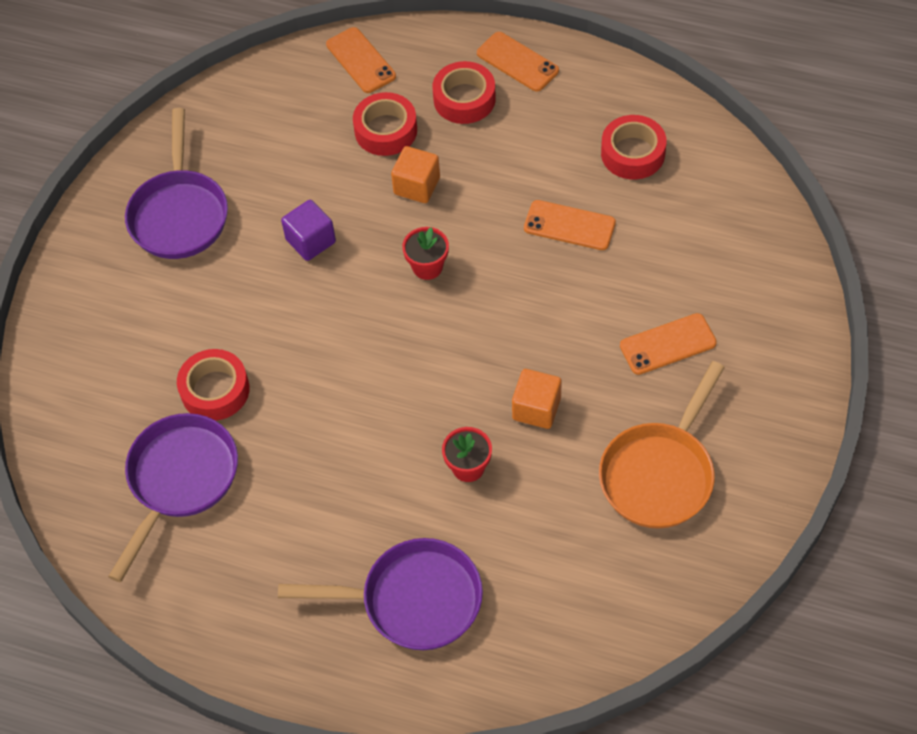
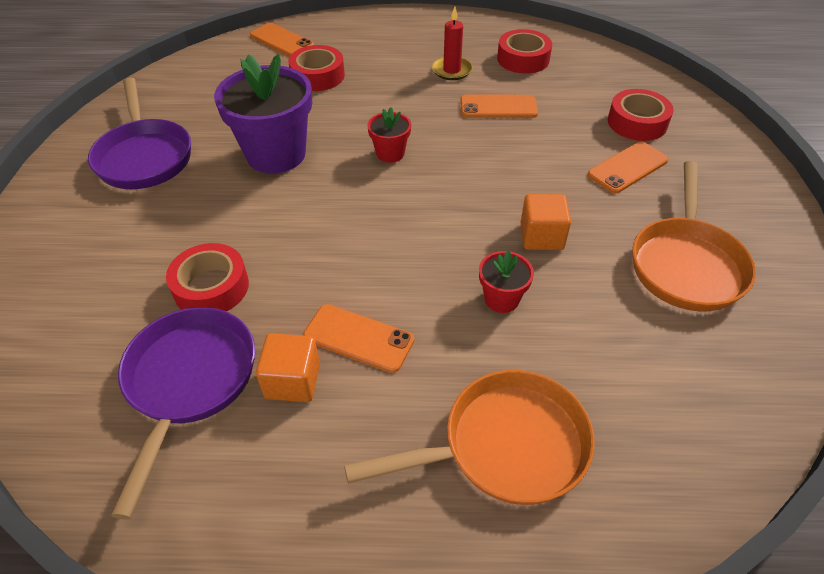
camera: 20 degrees left, 10 degrees down
(311, 241) = (276, 154): purple cube -> purple flower pot
(412, 600) = (504, 446): purple pan -> orange pan
(417, 186) = (358, 104): orange cube -> orange cube (292, 381)
(464, 99) = (375, 49): red tape -> red tape (637, 122)
(517, 62) = (406, 25): orange phone -> orange phone (358, 338)
(541, 155) = (452, 70): none -> red candle

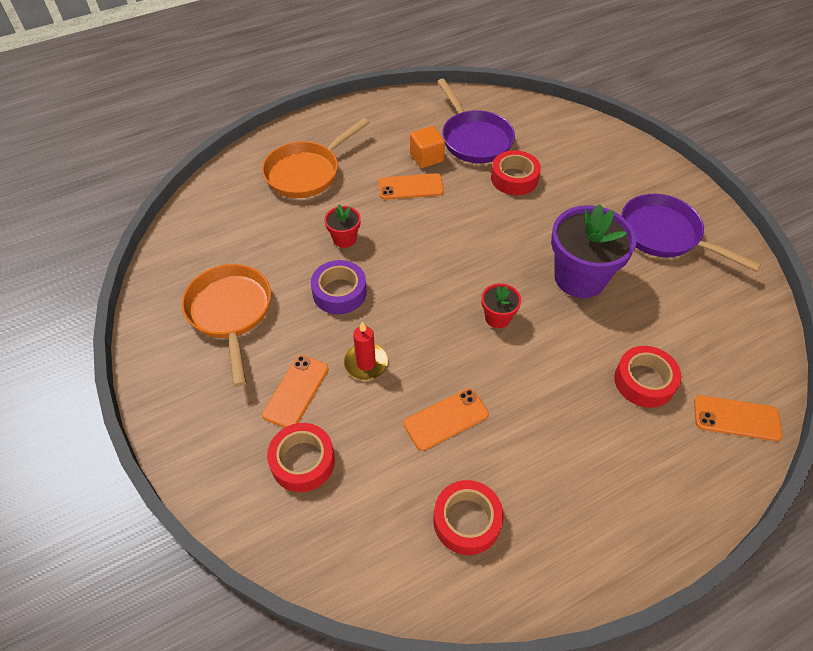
camera: 150 degrees right, 5 degrees up
(452, 70) = (528, 457): red candle -> red candle (366, 363)
(541, 237) = (339, 292): orange cube -> purple tape

